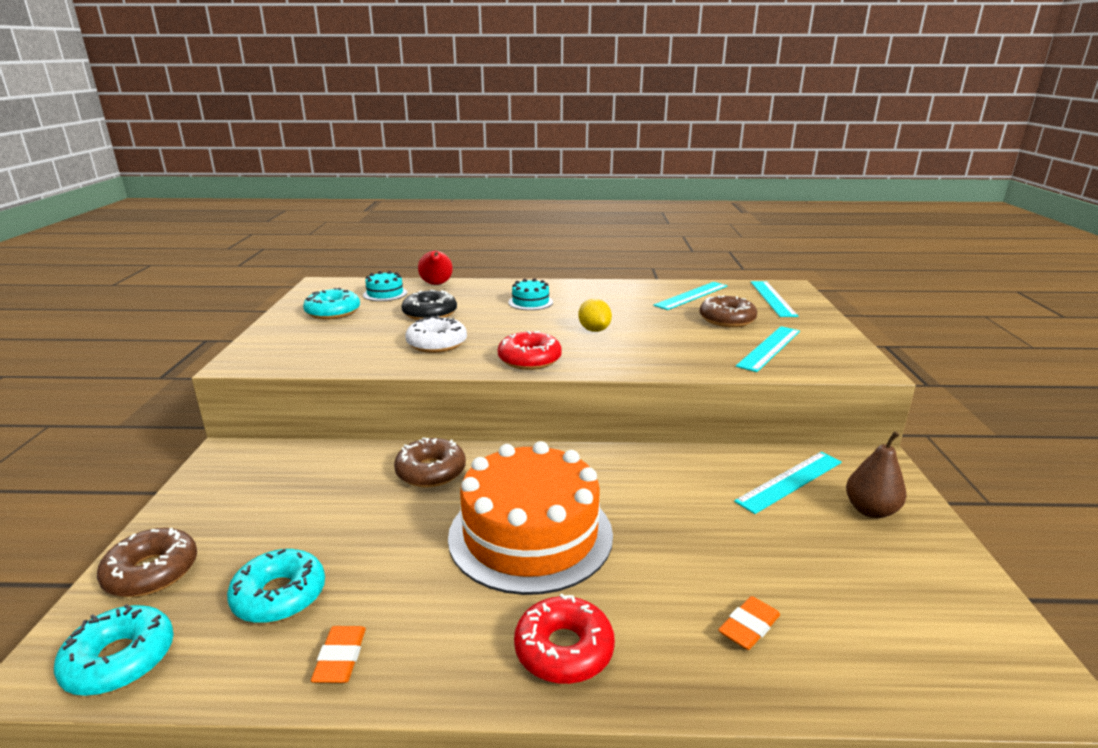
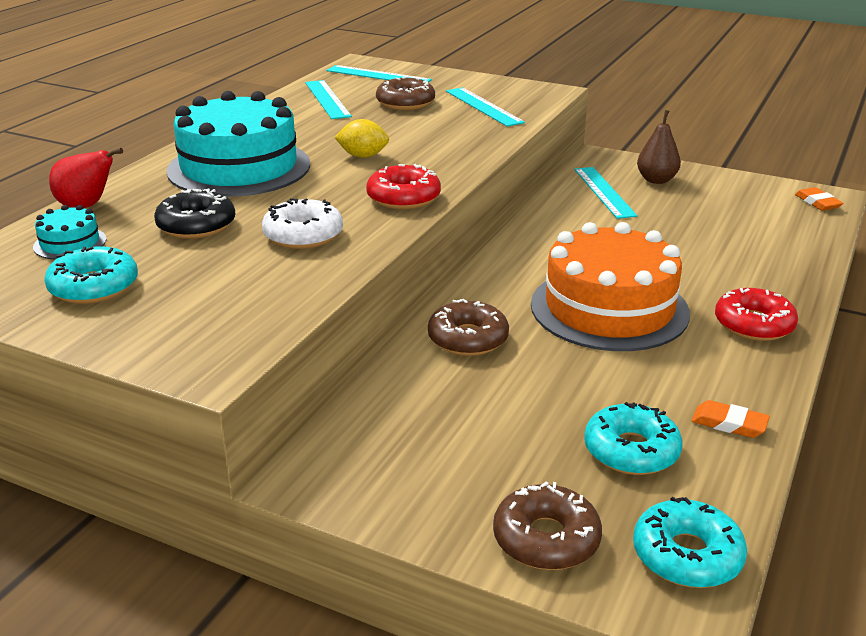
camera: 65 degrees left, 5 degrees up
(530, 302) = (239, 167): turquoise cake -> turquoise cake, size x2.37
(749, 627) = (755, 256): orange eraser -> orange eraser (817, 202)

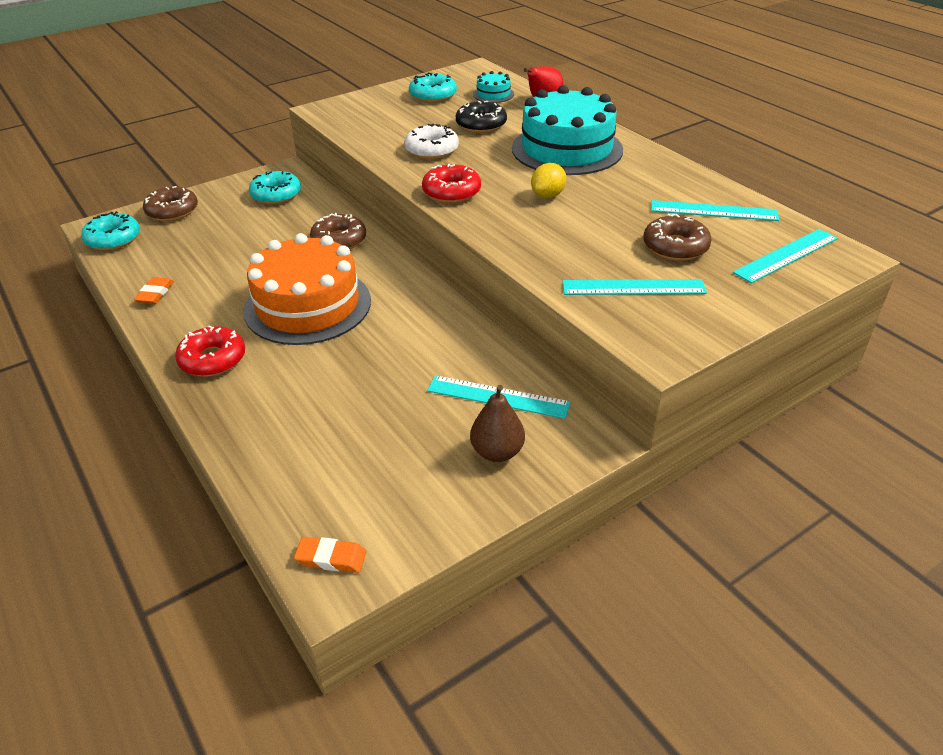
camera: 120 degrees right, 10 degrees up
(631, 451) = (184, 253): turquoise donut -> turquoise donut (276, 195)
(729, 423) = (155, 293): orange eraser -> orange eraser turned 45 degrees counterclockwise

